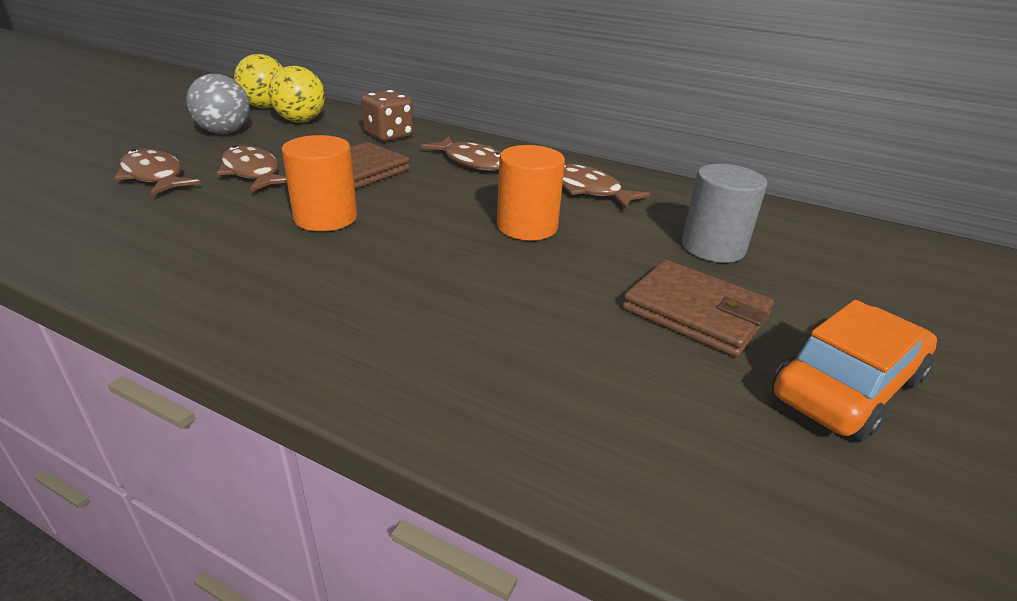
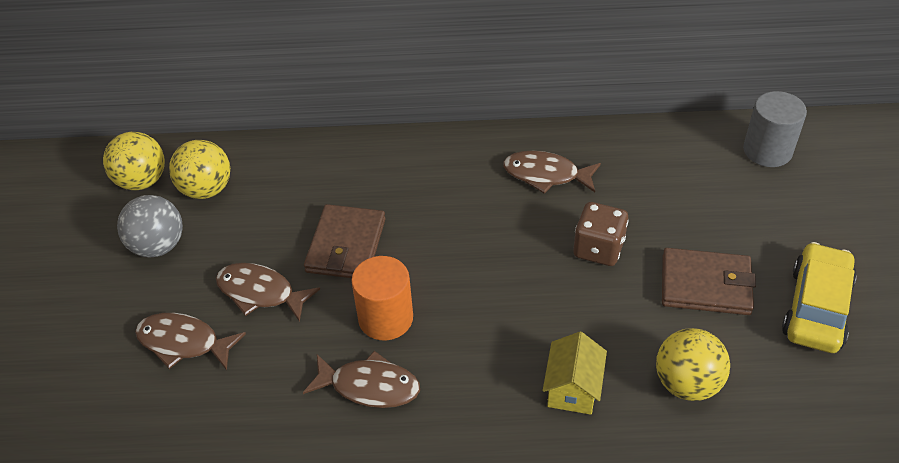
camera: 25 degrees left, 15 degrees up
(389, 135) = (314, 173): brown dice -> brown dice (598, 249)
(438, 331) = (572, 388): none -> yellow house
(472, 162) = (424, 179): brown fish -> brown fish (369, 386)
(527, 226) = (539, 249): orange cylinder -> none
(587, 385) = (687, 383): none -> yellow ball
(713, 247) = (677, 206): grey cylinder -> grey cylinder (767, 151)
(846, 387) = (816, 308): orange car -> yellow car

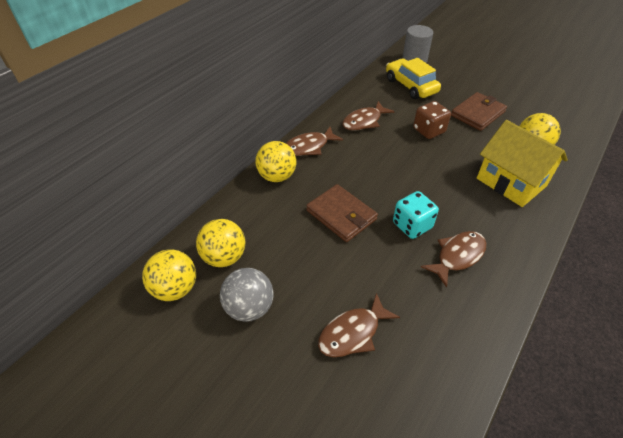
camera: 55 degrees left, 0 degrees up
(260, 293) = (343, 271): brown fish -> brown fish (309, 147)
(359, 157) = (277, 176): none -> yellow ball
(385, 318) = (412, 225): orange cylinder -> turquoise dice
(572, 388) = (511, 182): yellow house -> yellow house, size x1.76
(816, 308) = (513, 94): yellow car -> yellow car (410, 86)

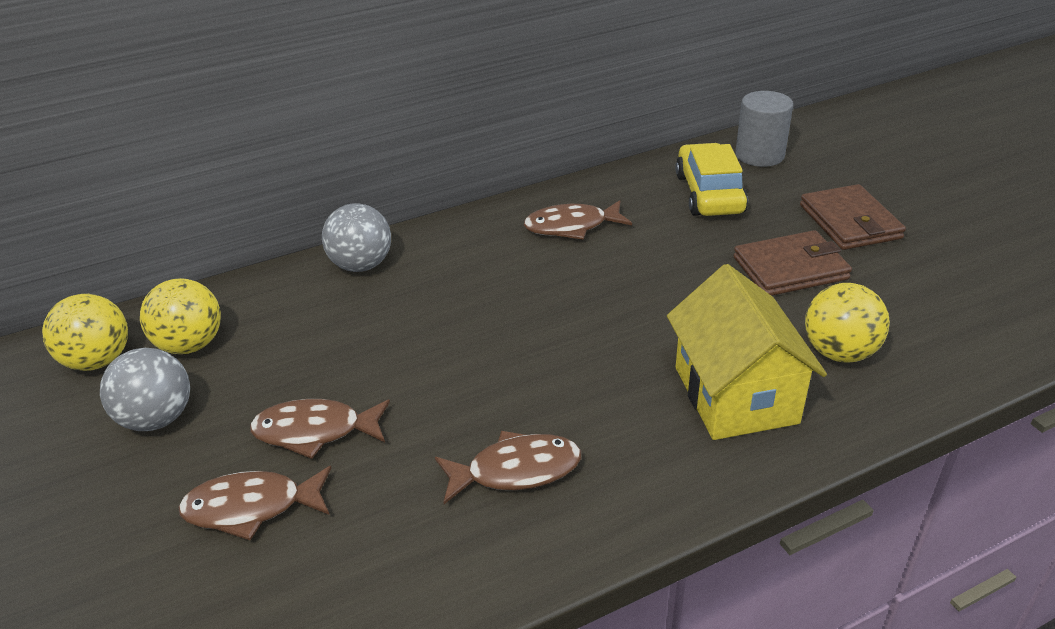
camera: 30 degrees right, 10 degrees down
(277, 176) = (361, 265): yellow ball -> grey ball
(309, 147) = (448, 239): brown fish -> brown fish (315, 431)
(341, 215) = (398, 347): brown wallet -> brown wallet (850, 222)
(412, 225) = (490, 399): turquoise dice -> none
(429, 130) = (668, 270): brown dice -> none

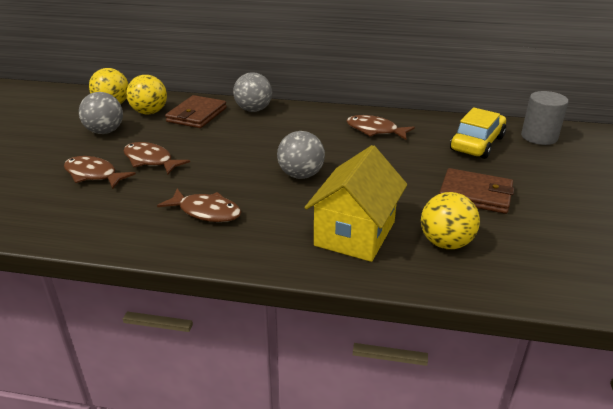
camera: 35 degrees right, 5 degrees down
(566, 343) = (301, 175): none -> grey ball
(850, 222) = (552, 188): brown wallet -> brown wallet (197, 115)

